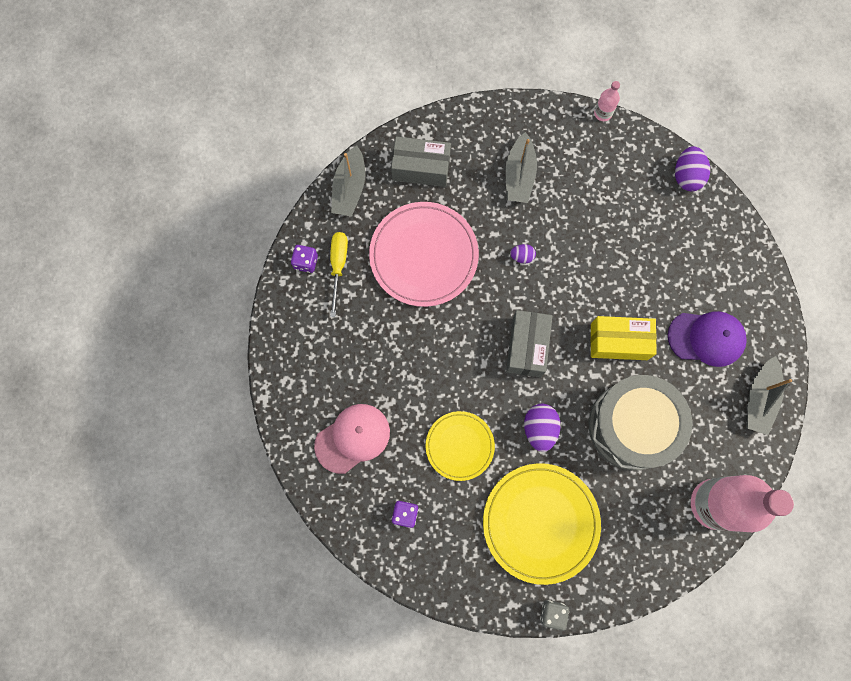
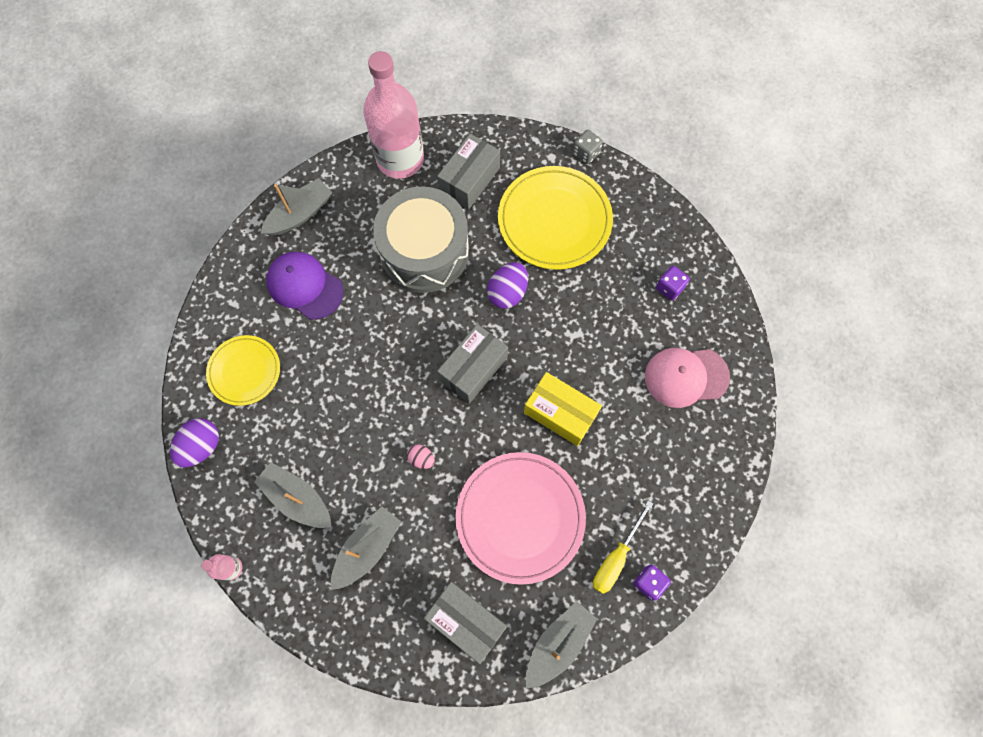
camera: 150 degrees left, 5 degrees down
(459, 446) = (589, 317): yellow plate -> yellow plate (244, 371)
(522, 256) = (421, 459): purple egg -> pink egg
(591, 180) = (297, 498): none -> grey boat
(619, 341) = (385, 327): yellow box -> yellow box (560, 413)
(639, 519) = (469, 180): none -> grey box

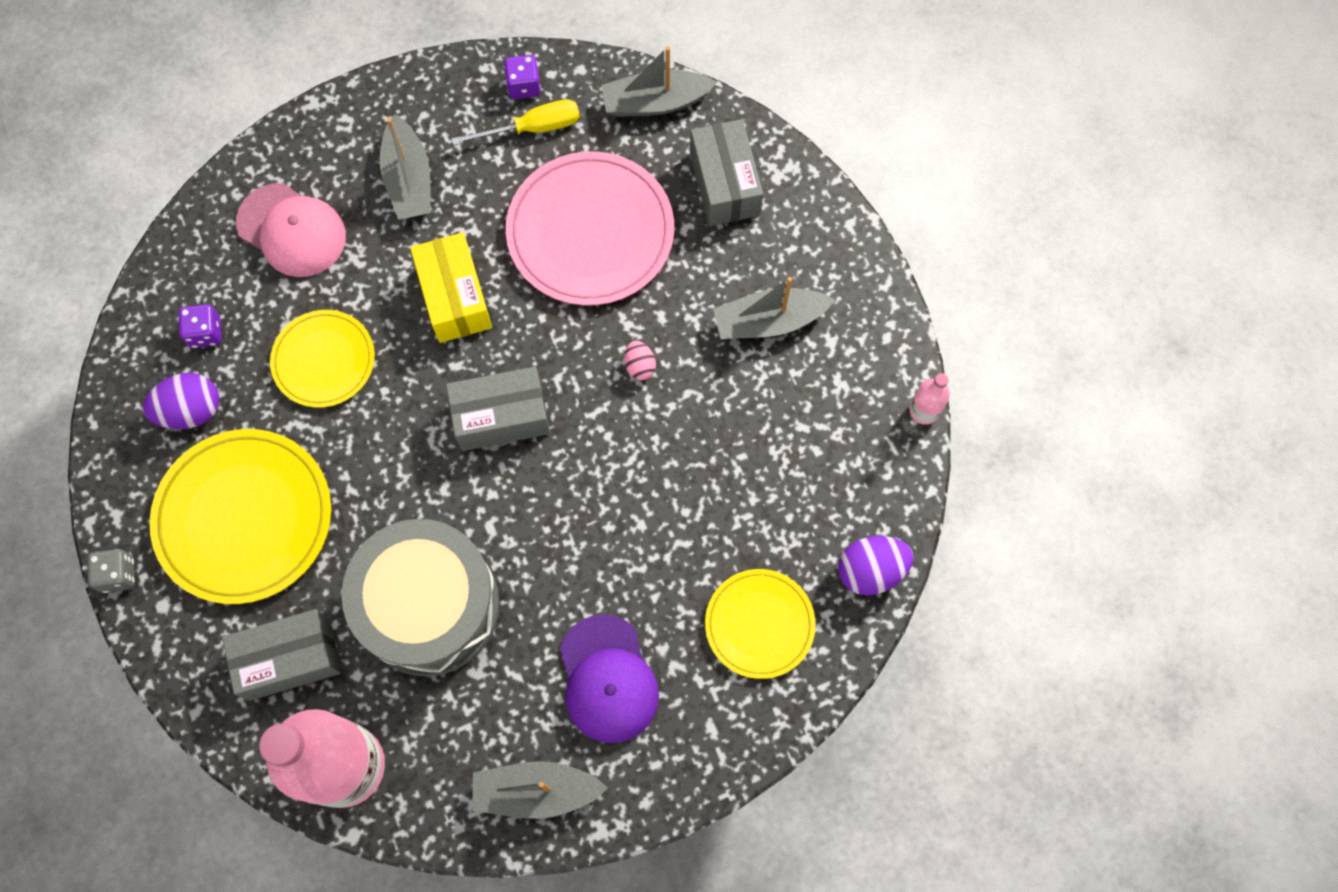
camera: 140 degrees left, 0 degrees up
(297, 498) = (804, 428): grey boat -> grey boat (409, 179)
(507, 293) = (383, 473): purple egg -> purple egg (191, 410)
(595, 323) = (324, 360): none -> yellow plate

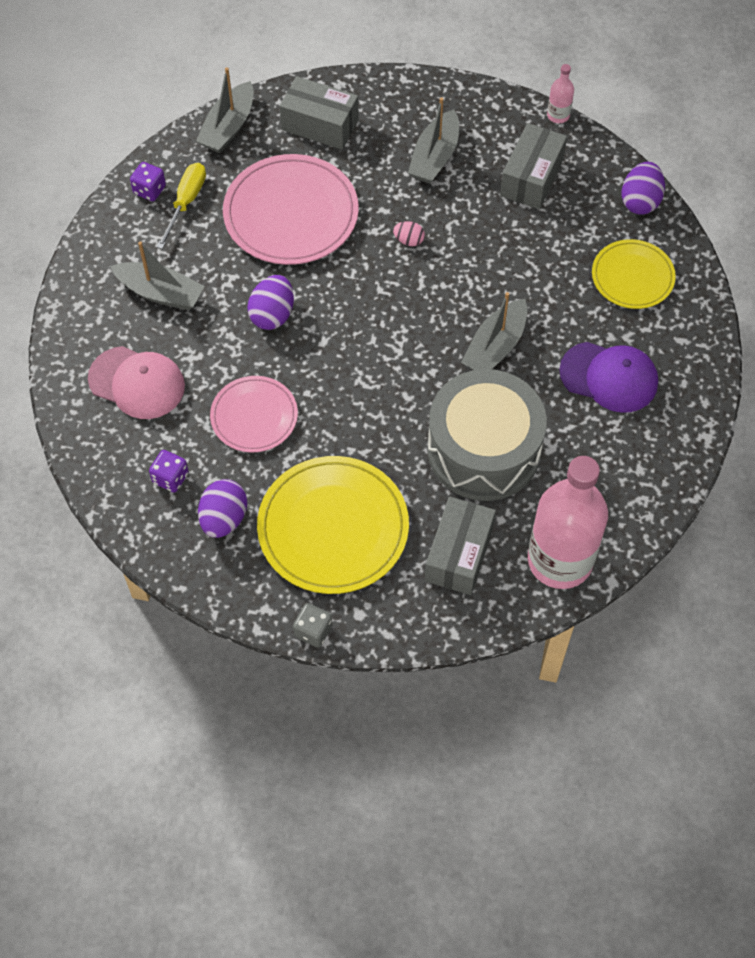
camera: 55 degrees left, 10 degrees down
(292, 230) = (137, 383): pink cap -> pink cap turned 45 degrees clockwise
(324, 360) = (254, 416): yellow plate -> pink plate
(455, 297) = (272, 314): yellow box -> purple egg
(501, 417) = (382, 336): grey box -> grey box (531, 178)
(536, 791) = (655, 458): grey boat -> grey boat (495, 346)

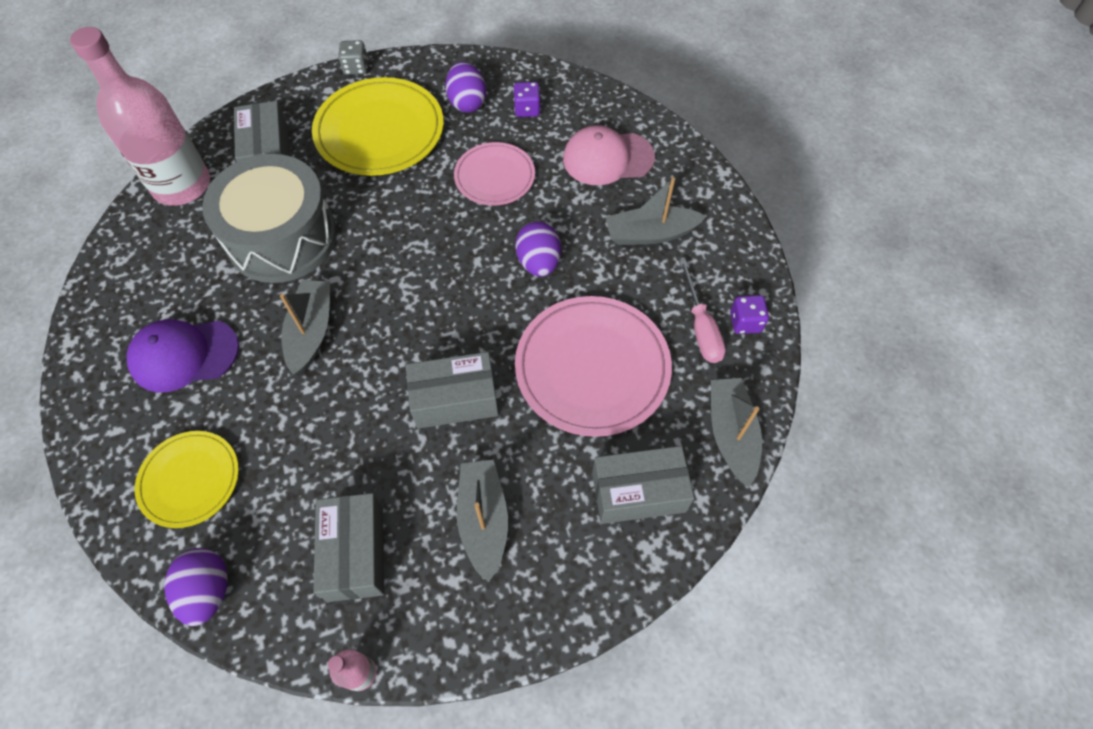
camera: 150 degrees right, 0 degrees up
(186, 202) = (701, 327): yellow screwdriver -> pink screwdriver
(409, 240) = (455, 399): pink egg -> grey box

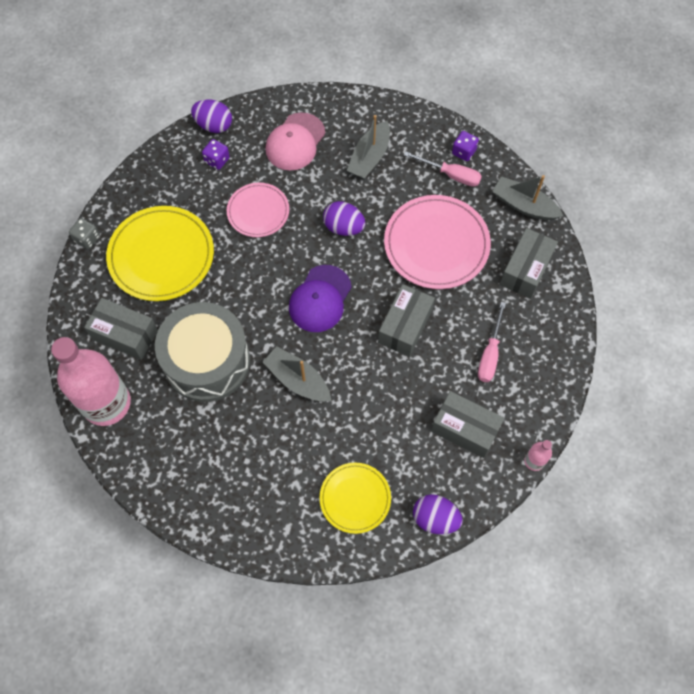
camera: 55 degrees left, 5 degrees up
(184, 355) = (258, 463): purple cap -> purple cap (320, 299)
(467, 102) = (180, 190): purple egg -> purple egg (214, 125)
(483, 520) = (490, 354): grey boat -> pink screwdriver

